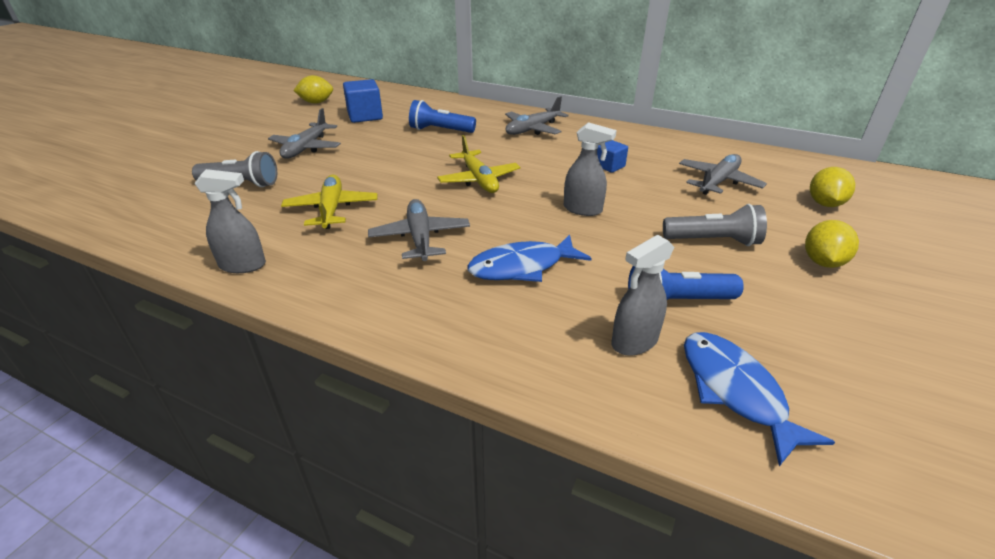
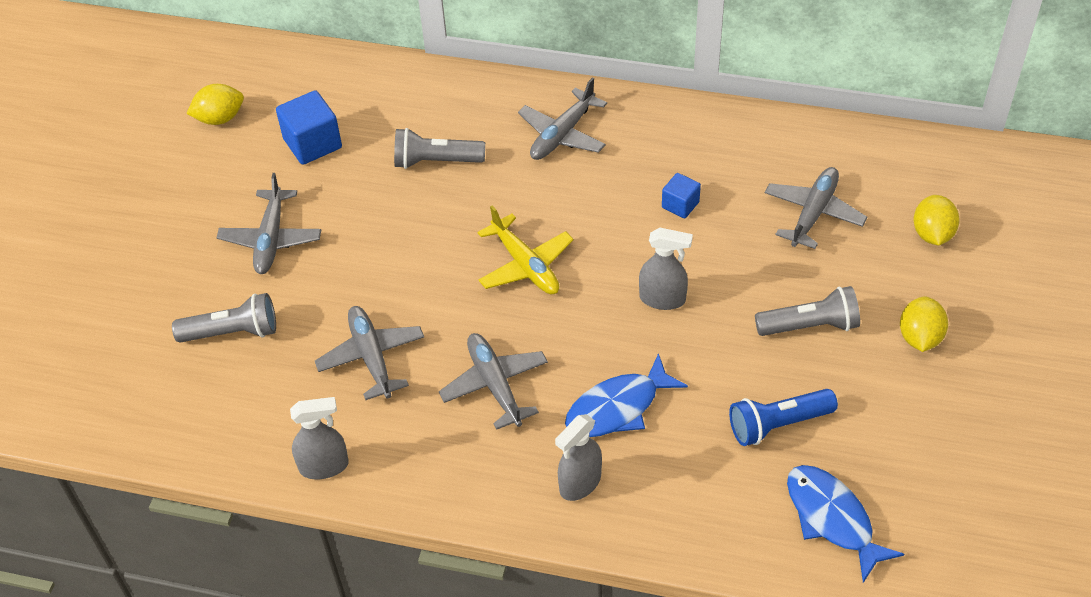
camera: 10 degrees left, 15 degrees up
(331, 209) = (371, 357): yellow plane -> grey plane
(440, 130) = (435, 161): blue flashlight -> grey flashlight
(634, 342) = (743, 483): grey spray bottle -> grey spray bottle (580, 483)

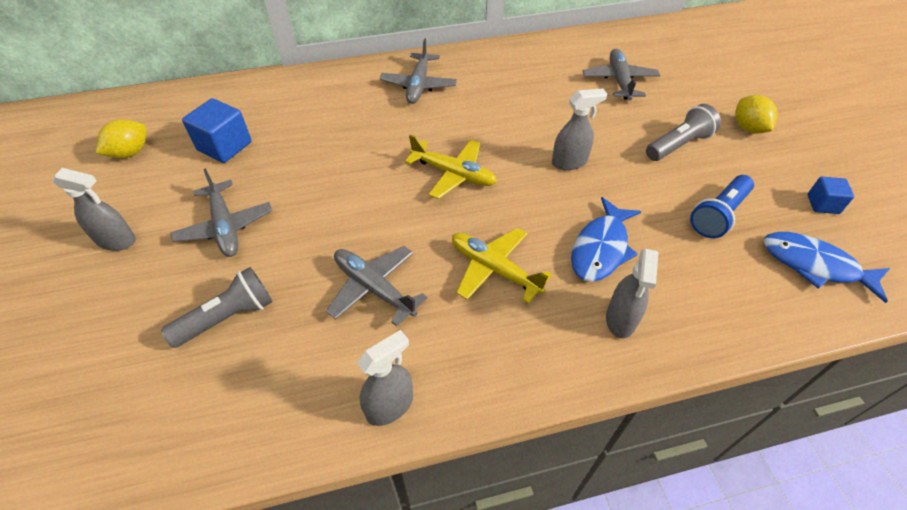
camera: 30 degrees left, 0 degrees up
(171, 217) = (116, 241): none -> grey spray bottle
(435, 161) = (335, 128): grey flashlight -> none
(495, 385) = (494, 269): grey plane -> yellow plane
(680, 205) = (532, 102): blue cube -> blue cube (822, 204)
(932, 234) = (697, 70): yellow lemon -> none

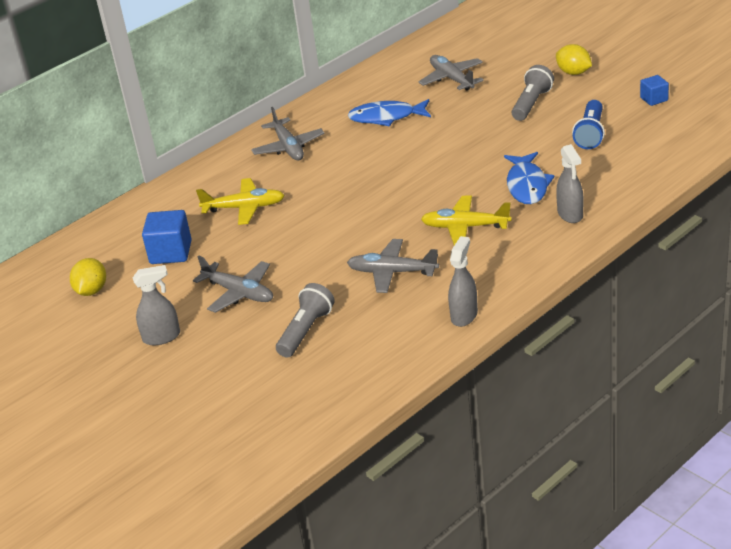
camera: 25 degrees left, 15 degrees down
(453, 174) = (381, 190): yellow plane -> yellow plane (244, 208)
(569, 162) = (461, 147): grey spray bottle -> none
(814, 265) = (669, 135): blue fish -> blue fish (386, 117)

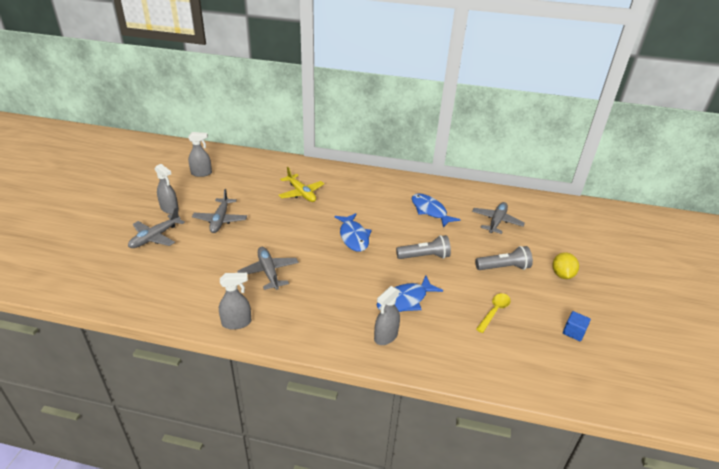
camera: 50 degrees right, 0 degrees up
(92, 291) = (201, 173): yellow lemon -> grey spray bottle
(171, 252) = (246, 185): blue cube -> none
(288, 147) = (370, 187): grey plane -> grey plane (155, 237)
(306, 331) = (193, 258): grey flashlight -> grey flashlight (424, 256)
(383, 190) = (353, 237): none -> blue fish
(465, 227) = (336, 287): yellow plane -> none
(590, 134) = (494, 311): blue flashlight -> yellow spoon

